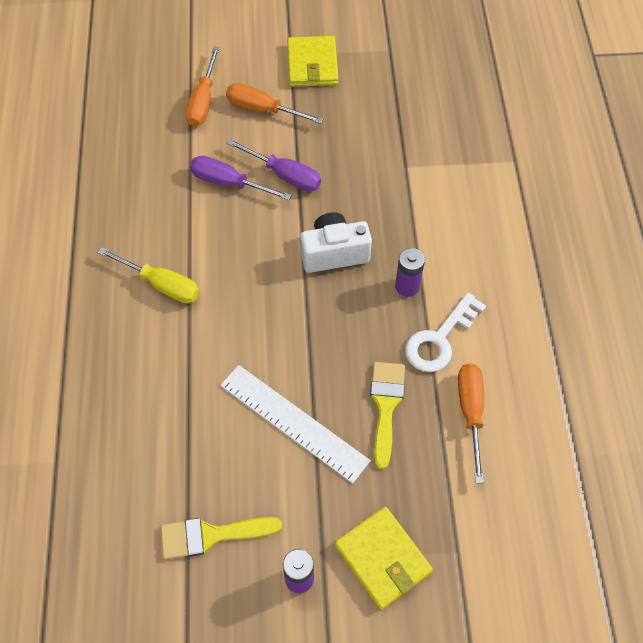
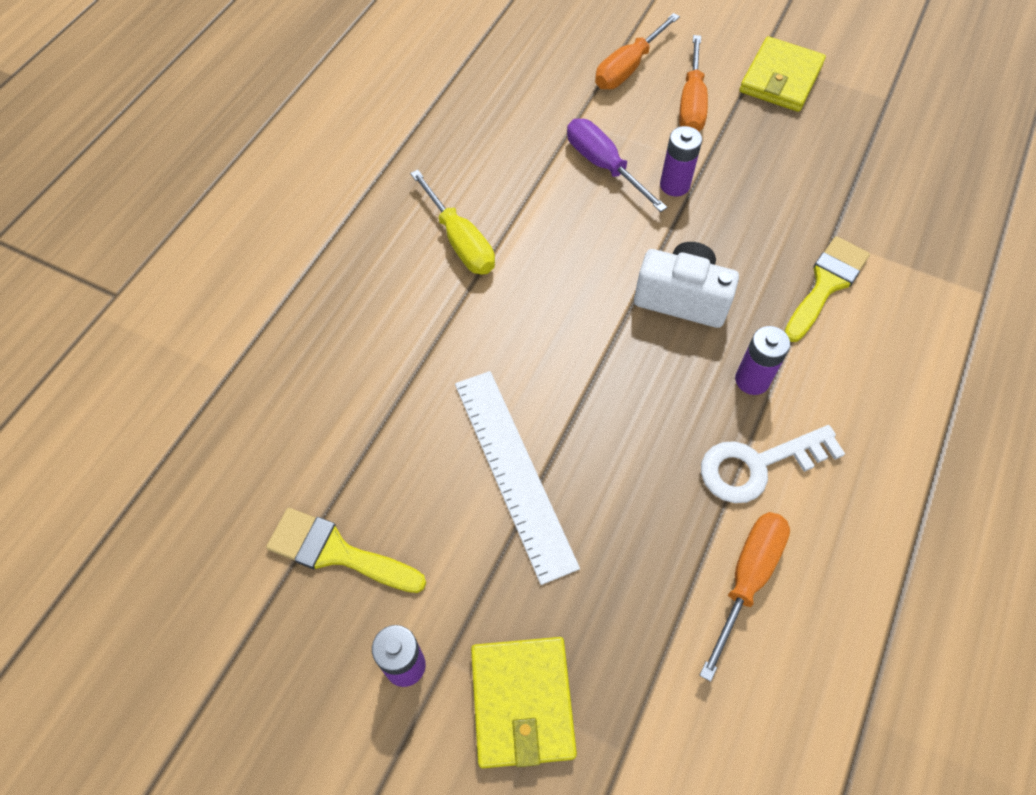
camera: 30 degrees right, 0 degrees up
(262, 109) = (691, 103): orange screwdriver -> orange screwdriver turned 135 degrees counterclockwise
(285, 175) = (674, 185): purple screwdriver -> purple battery
(385, 405) = (639, 511): yellow brush -> yellow brush (826, 284)

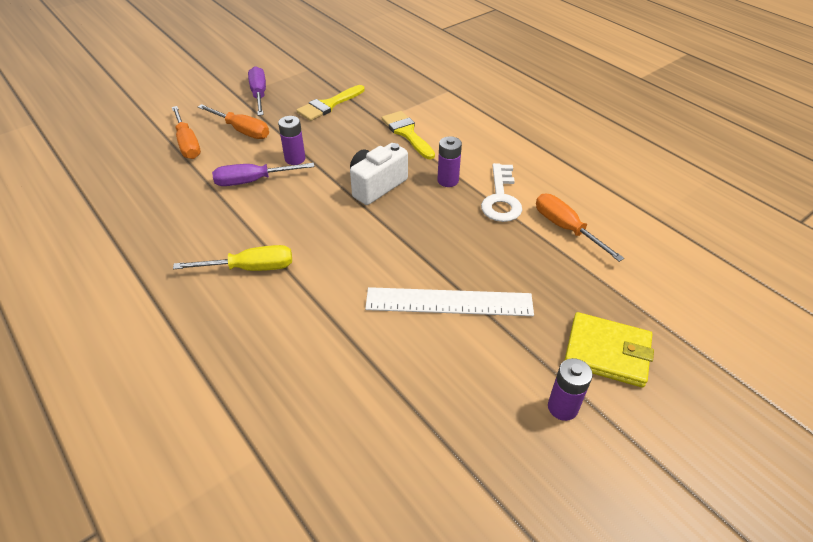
camera: 65 degrees left, 15 degrees down
(336, 552) = (460, 423): yellow brush -> yellow brush (328, 105)
(780, 78) = (259, 94): yellow wallet -> purple screwdriver

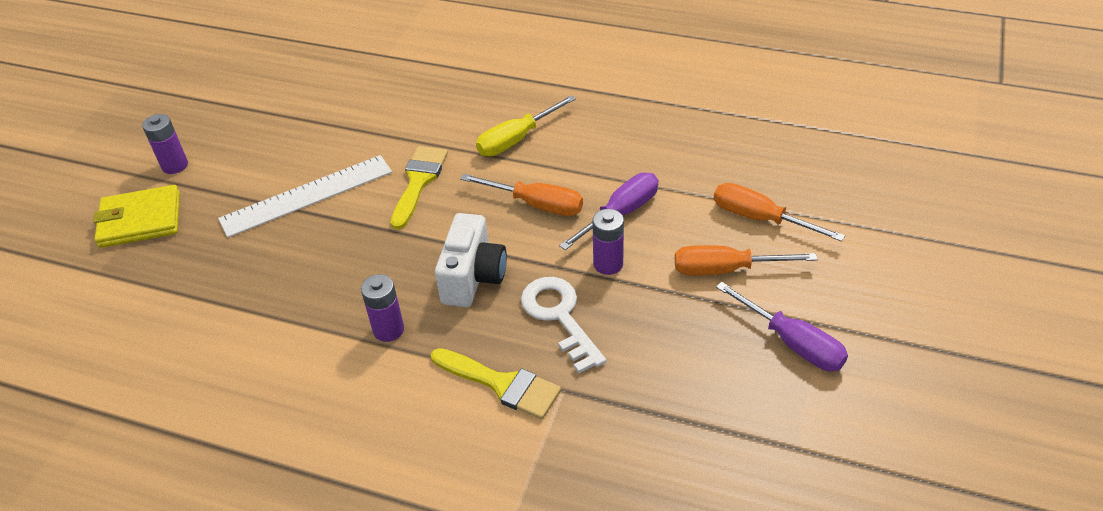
camera: 150 degrees right, 0 degrees up
(328, 105) = (668, 378): yellow brush -> yellow brush (419, 181)
(501, 198) = (305, 336): white key -> white key (560, 317)
(565, 228) = (207, 332): orange screwdriver -> orange screwdriver (536, 204)

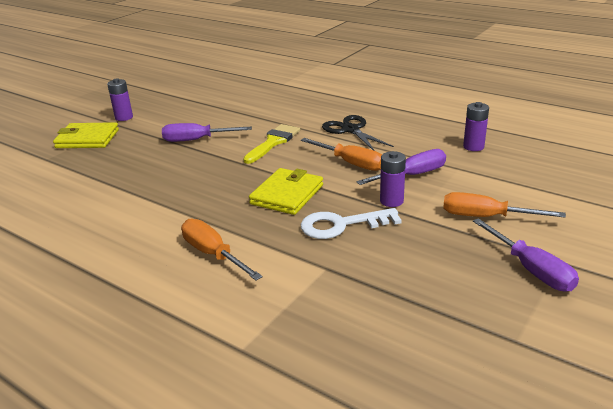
camera: 15 degrees right, 15 degrees down
(307, 195) = (196, 140): white ruler -> purple screwdriver
(388, 330) = (213, 213): purple battery -> purple battery (473, 147)
(473, 277) = (287, 194): white camera -> yellow wallet
(502, 384) = (280, 257): yellow brush -> none
(516, 139) = (351, 130): yellow screwdriver -> black scissors
(560, 317) = (342, 225): white key -> white key turned 90 degrees counterclockwise
(759, 218) = (523, 192): orange screwdriver -> orange screwdriver (213, 254)

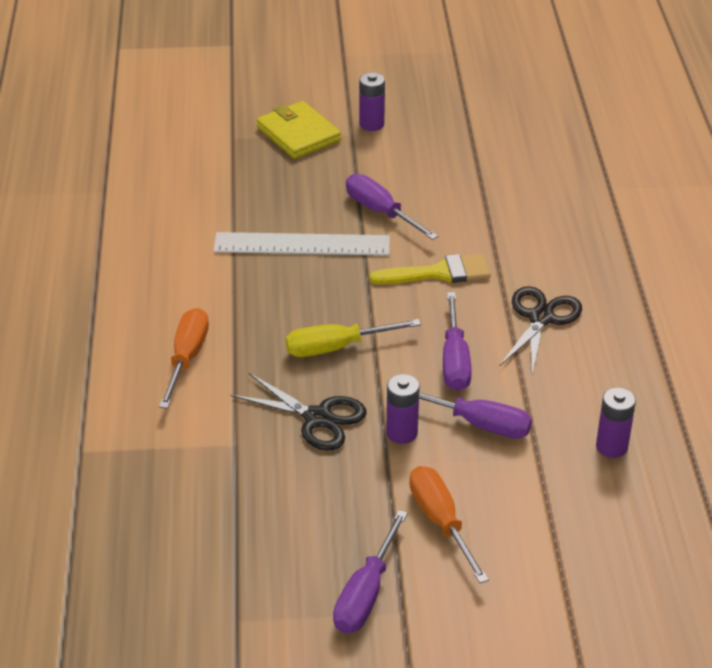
camera: 50 degrees right, 10 degrees up
(180, 172) = (302, 244): none -> white ruler
(287, 194) = (336, 347): yellow wallet -> yellow screwdriver
(342, 225) = (317, 418): white key -> black scissors
(351, 163) = (455, 360): orange screwdriver -> purple screwdriver

